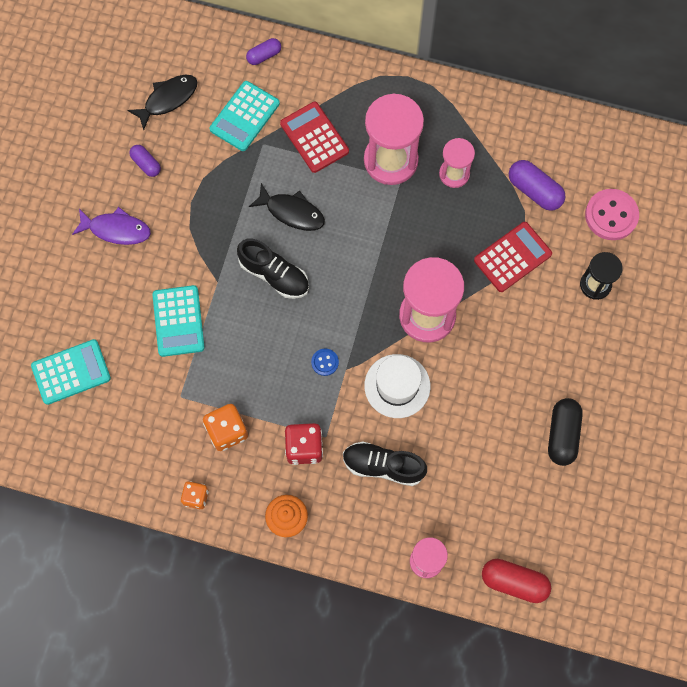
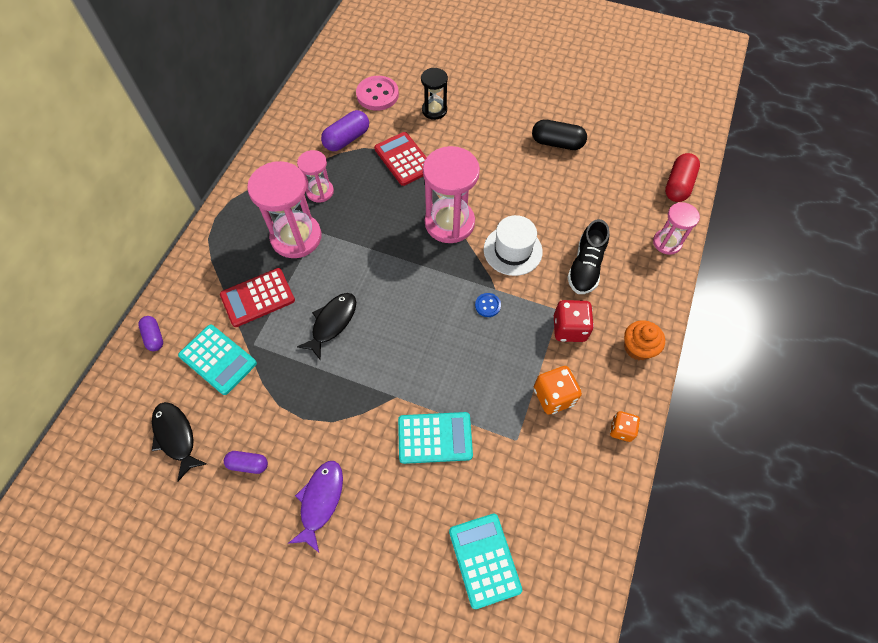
camera: 85 degrees left, 10 degrees down
(146, 164) = (248, 464): purple capsule -> purple capsule turned 45 degrees clockwise
(274, 275) = (395, 343): black shoe -> none

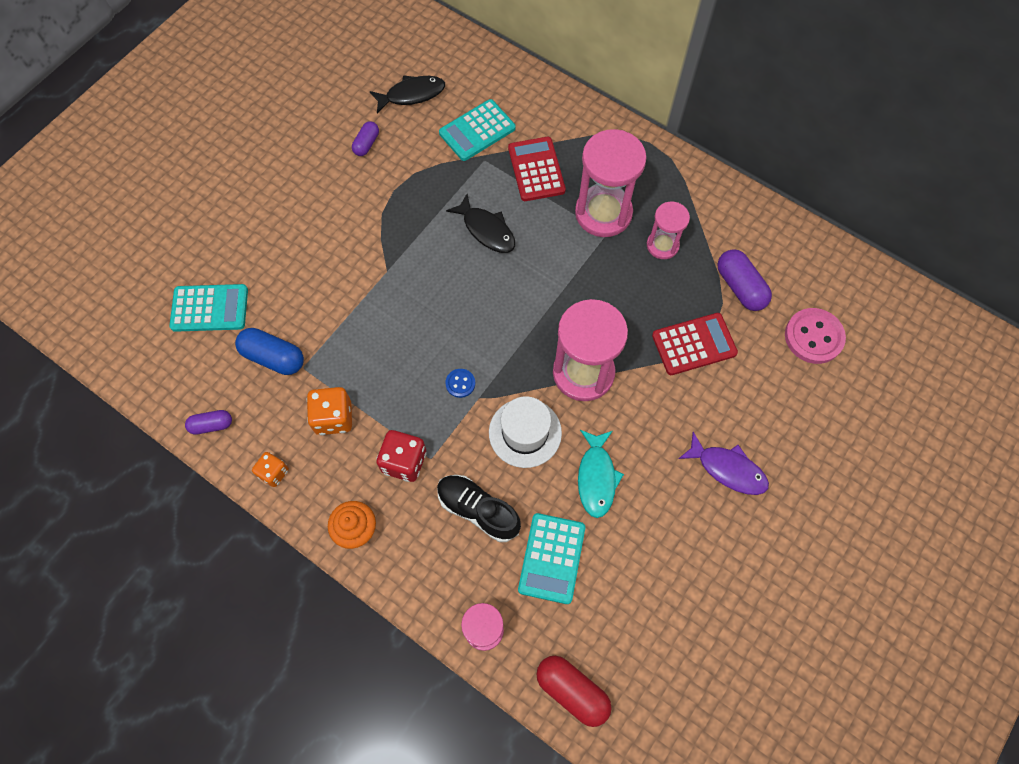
camera: 105 degrees right, 5 degrees up
(154, 337) = (518, 84): purple capsule -> purple capsule (211, 425)
(320, 501) = (312, 193): purple fish -> purple fish (727, 469)
(434, 110) = (773, 401): black hourglass -> none
(435, 438) = (333, 295): turquoise calculator -> turquoise calculator (551, 558)
(516, 471) = (273, 357): none -> blue capsule
(530, 199) = (596, 477): none -> turquoise fish
(557, 143) = (684, 546): black capsule -> none

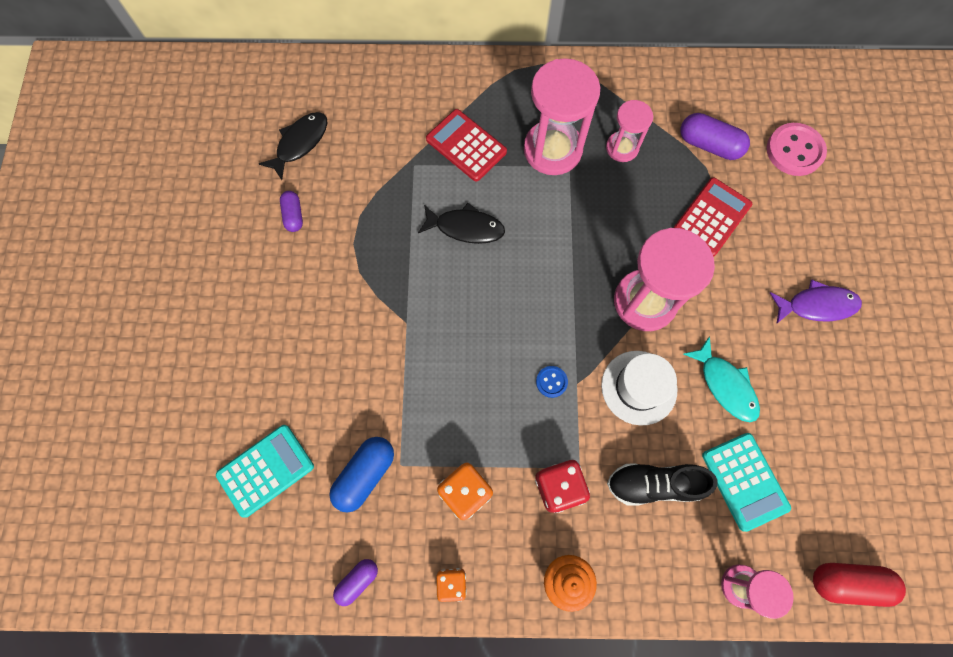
camera: 35 degrees left, 5 degrees up
(273, 357) = (365, 475): blue capsule -> blue capsule turned 45 degrees counterclockwise
(477, 131) = (386, 142): turquoise calculator -> none

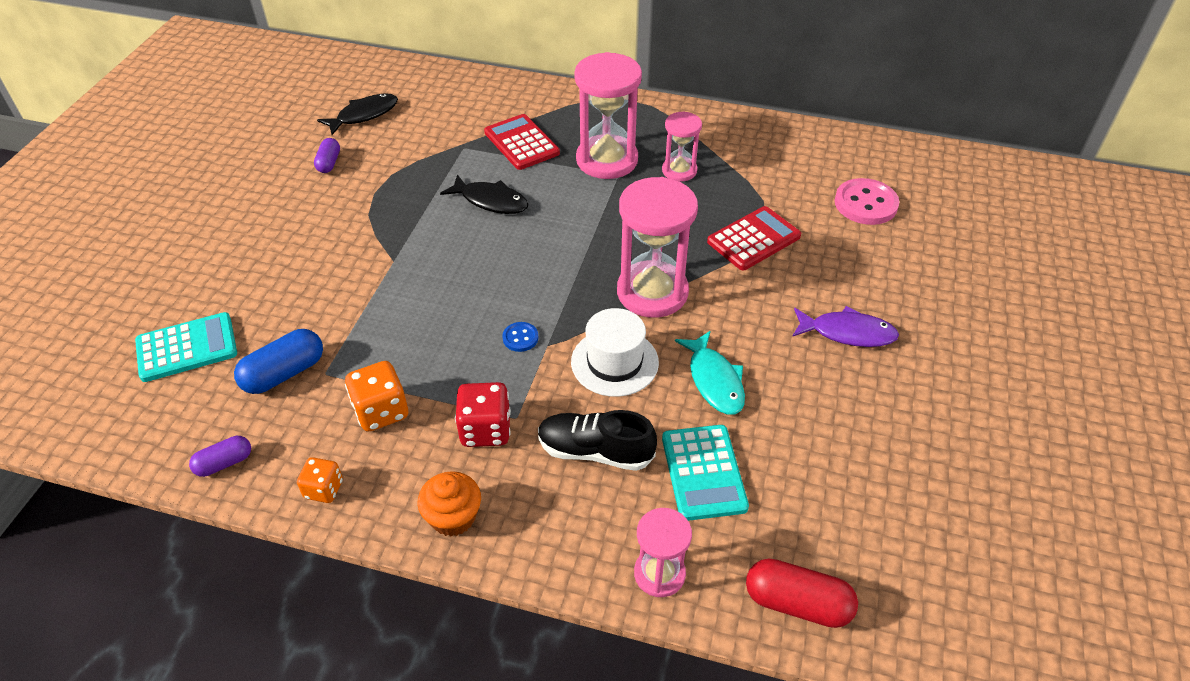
camera: 15 degrees right, 25 degrees down
(709, 145) = (773, 184): purple capsule -> none

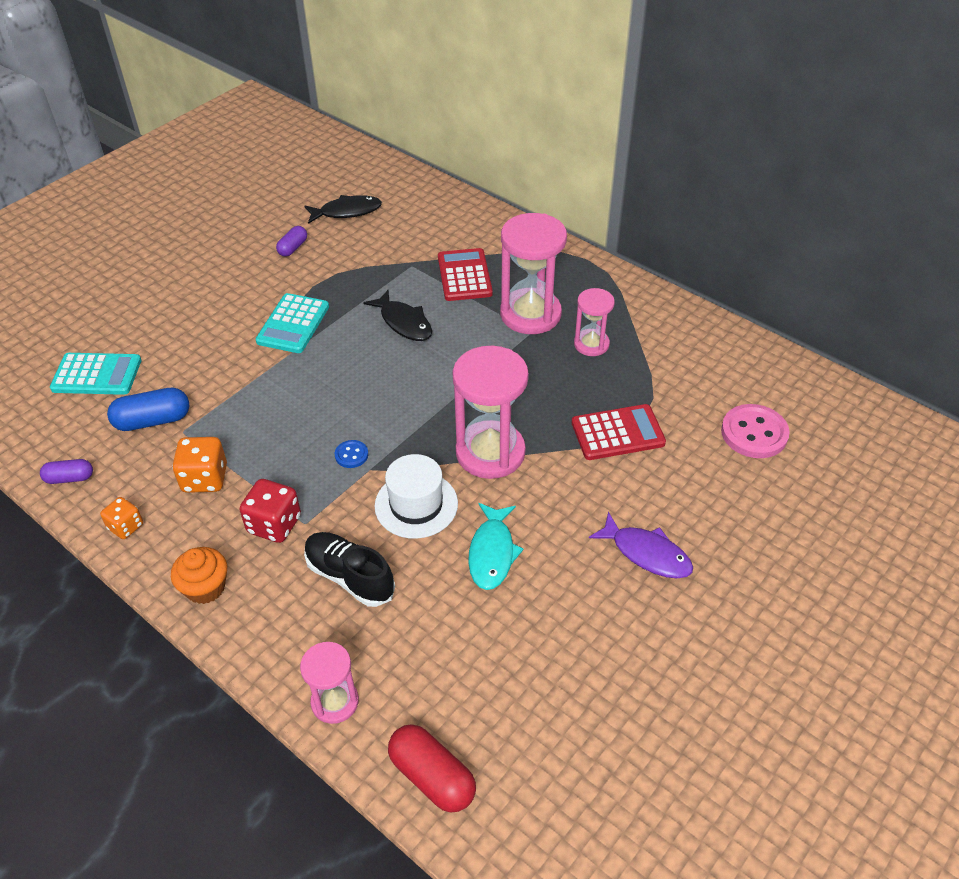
camera: 25 degrees right, 0 degrees up
(703, 472) = (428, 631): turquoise calculator -> turquoise calculator (293, 324)

